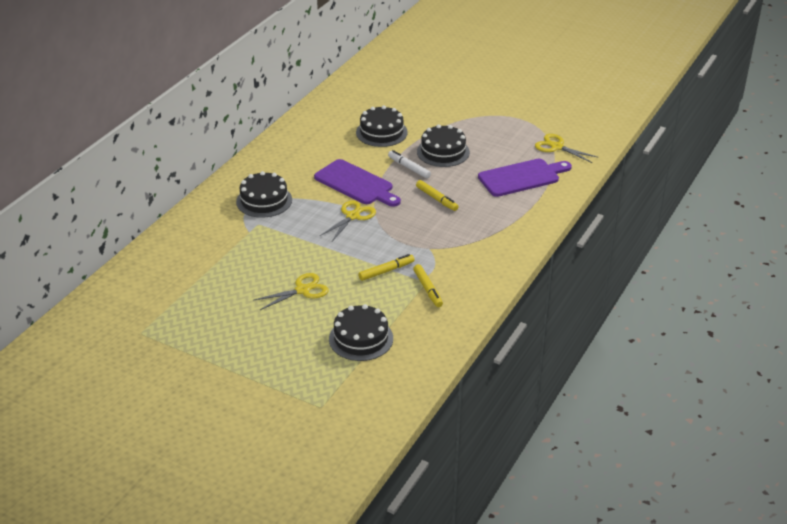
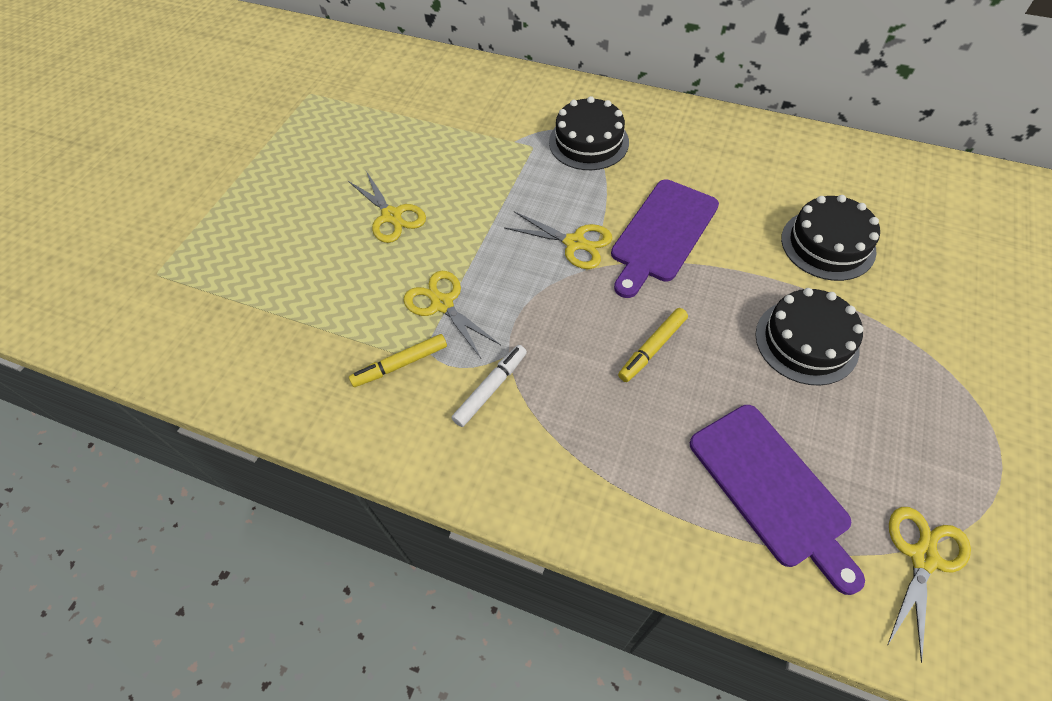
camera: 85 degrees right, 20 degrees up
(361, 338) = (286, 296): black cake -> none
(386, 271) = (442, 304): yellow marker -> yellow scissors
(409, 168) = (734, 296): white marker -> white marker (491, 388)

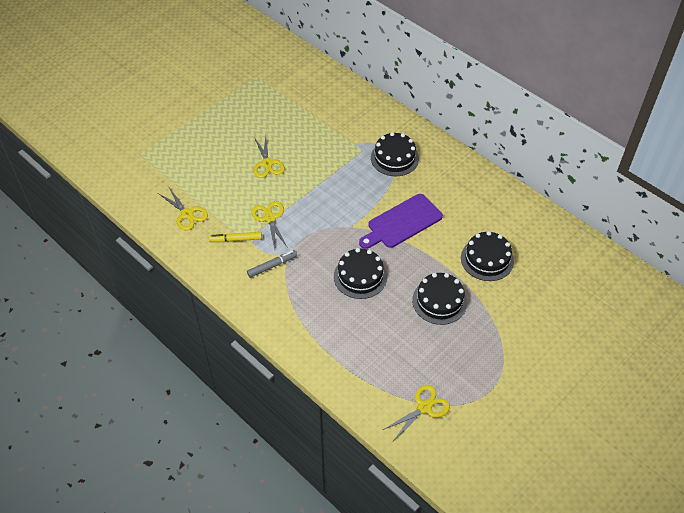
camera: 20 degrees right, 5 degrees down
(491, 388) = (272, 266): white marker -> grey marker
(574, 243) = (353, 211): yellow scissors -> yellow scissors (187, 214)
(652, 348) = (360, 276): yellow marker -> black cake
(772, 489) = (376, 356): purple cutting board -> none

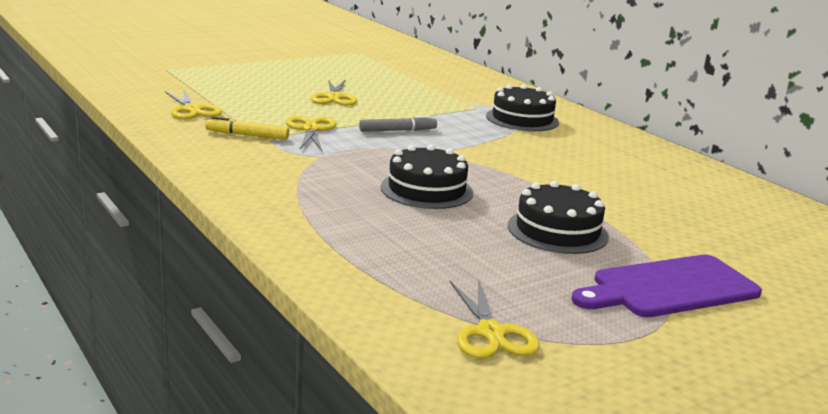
camera: 10 degrees right, 30 degrees down
(272, 266) = (288, 161): grey marker -> grey marker (397, 130)
(402, 223) = (515, 161): purple cutting board -> purple cutting board (669, 288)
(424, 407) = (491, 333): yellow scissors -> yellow scissors turned 105 degrees clockwise
(487, 259) = (652, 209): black cake -> none

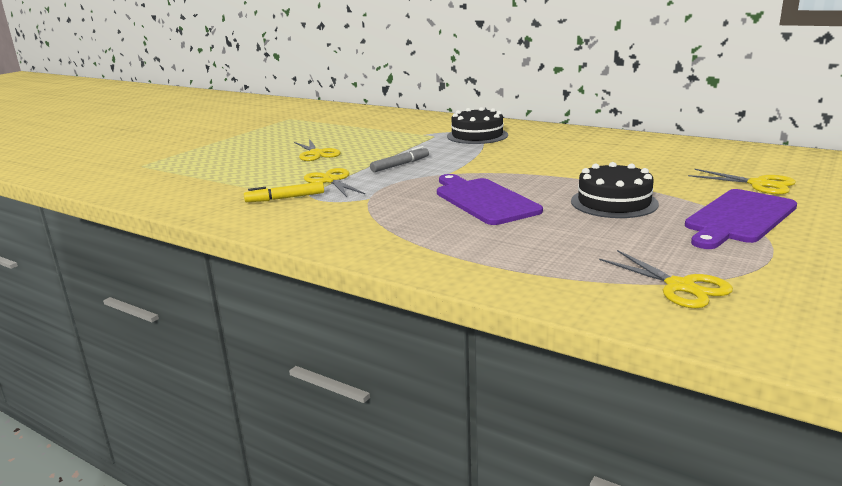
camera: 20 degrees left, 0 degrees up
(192, 110) = (209, 191): yellow scissors -> yellow scissors (759, 184)
(426, 190) = (483, 200): black cake -> purple cutting board

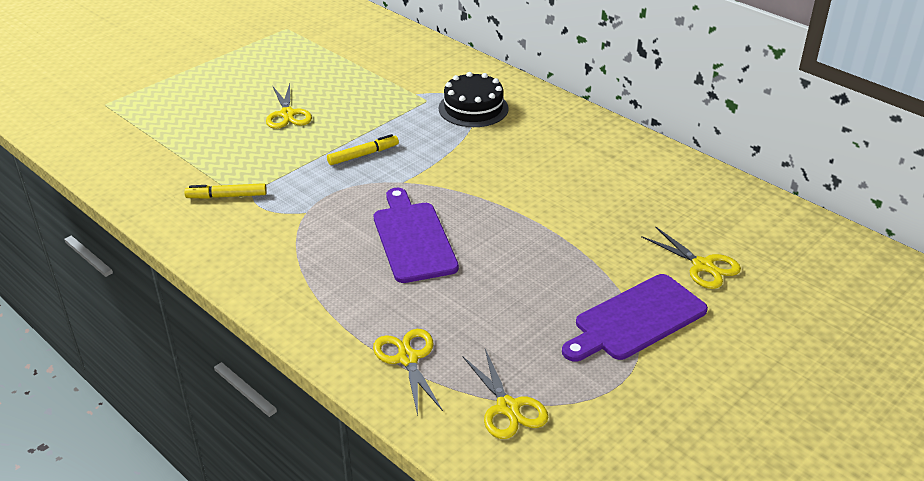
camera: 10 degrees right, 15 degrees up
(331, 181) = (282, 172): yellow scissors -> yellow scissors (407, 358)
(400, 165) = (363, 155): grey marker -> yellow marker
(614, 202) = (536, 268): black cake -> none

